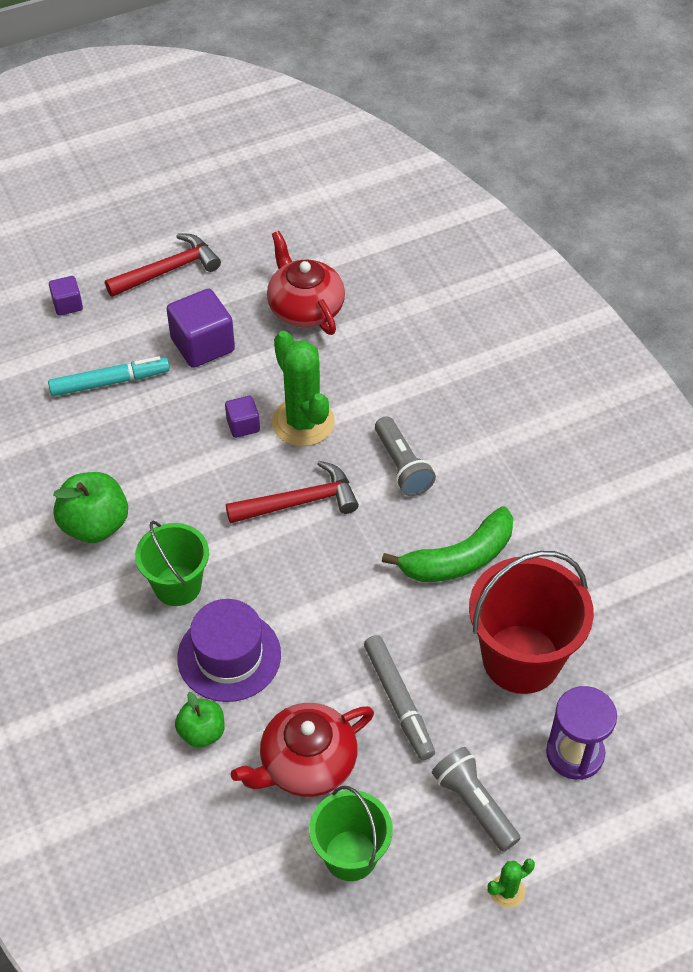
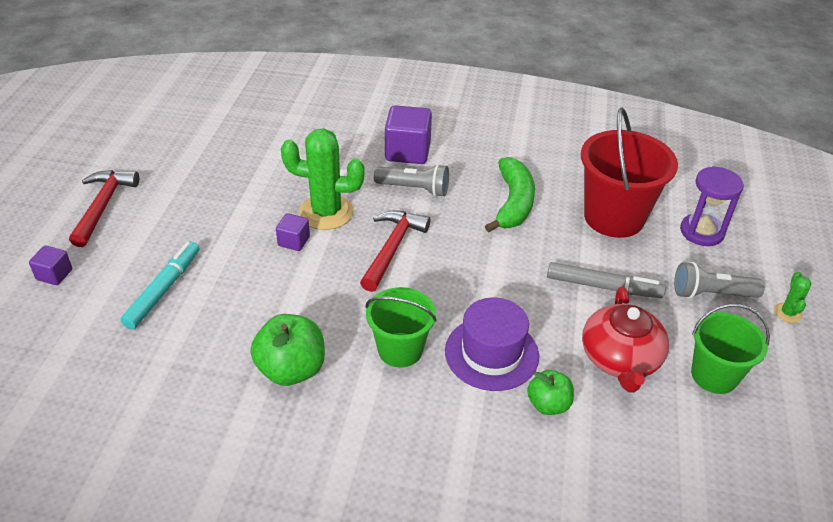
camera: 55 degrees left, 10 degrees down
(202, 345) = (196, 224): purple cube -> purple cube (407, 152)
(305, 308) = (230, 162): red teapot -> none

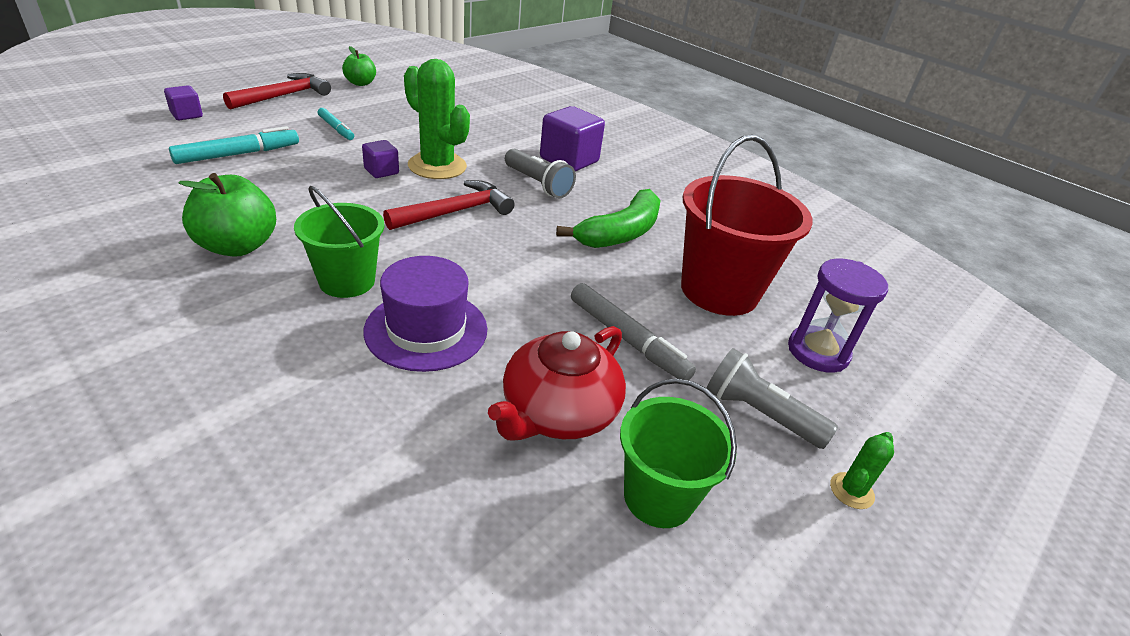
camera: 30 degrees right, 5 degrees down
(199, 217) = (336, 128): none -> turquoise marker
(548, 404) = (417, 405): green apple -> green apple (360, 83)

